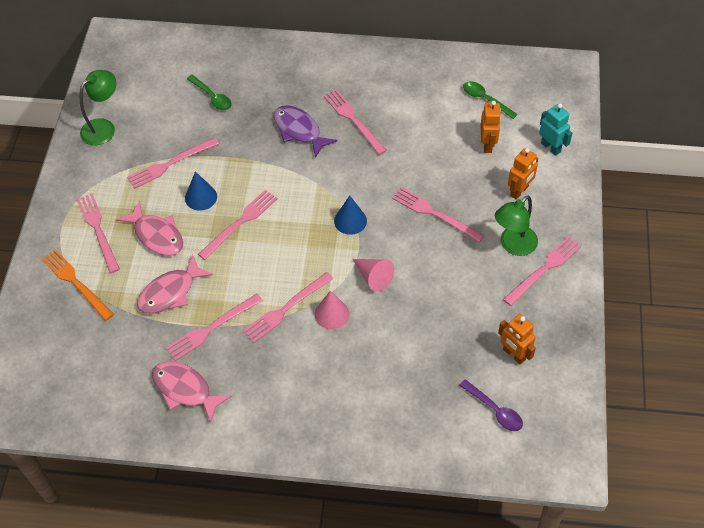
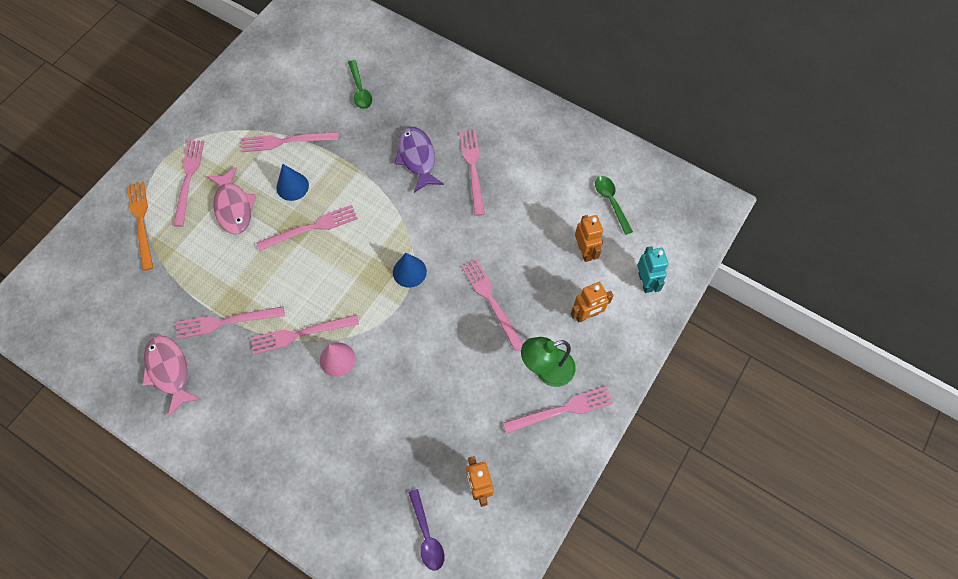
camera: 25 degrees right, 10 degrees up
(103, 127) = (250, 80): green lamp -> none
(170, 292) = (212, 269): pink fish -> none
(373, 277) = (396, 340): pink cone -> none
(487, 145) = (585, 251): orange robot -> orange robot turned 45 degrees counterclockwise

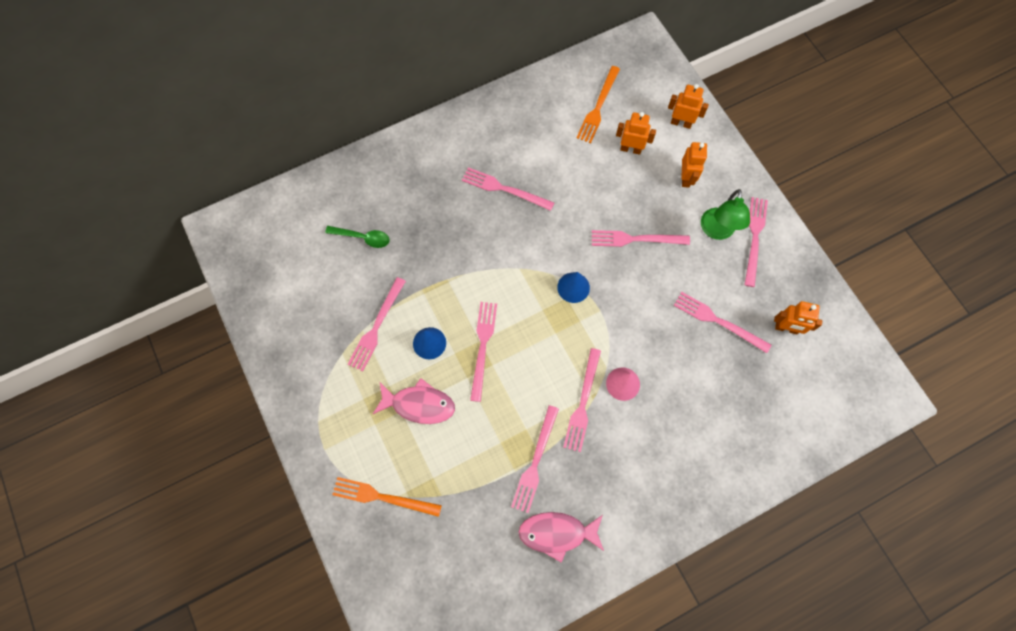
camera: 60 degrees left, 5 degrees up
(188, 179) = (361, 433): pink fork -> pink fork (718, 321)
(417, 158) = (466, 226): purple fish -> none
(427, 535) = (807, 386): purple spoon -> none
(611, 202) = (598, 107): green spoon -> orange fork
(645, 282) = (681, 123): turquoise robot -> orange robot

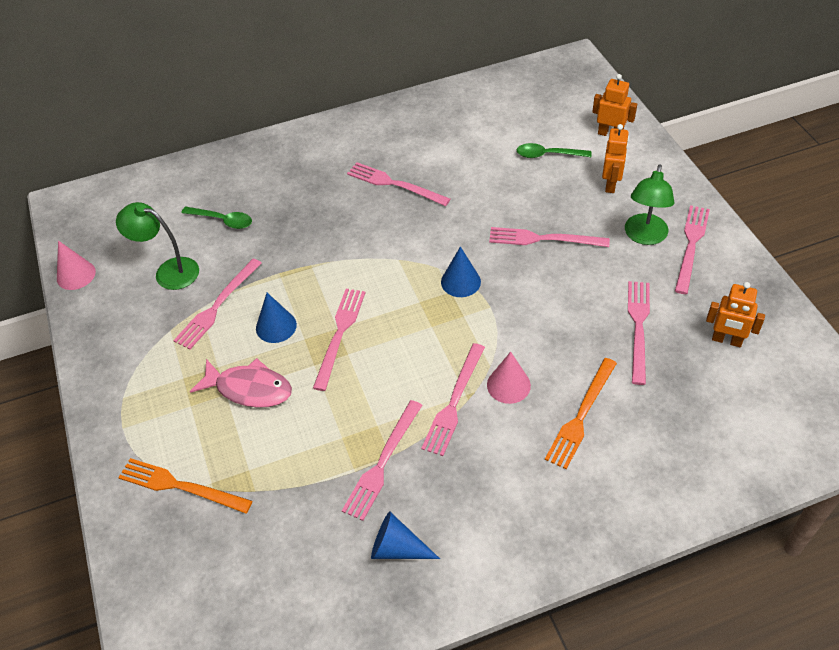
camera: 10 degrees right, 20 degrees down
(248, 304) = (76, 275): none -> pink cone
(327, 294) = (168, 271): none -> green lamp
(557, 533) = (397, 548): pink fish -> blue cone
(598, 107) = (515, 116): orange fork -> orange fork (581, 416)
(630, 149) = (548, 155): orange robot -> green spoon
(718, 321) = (638, 327): pink fork -> pink fork turned 60 degrees clockwise

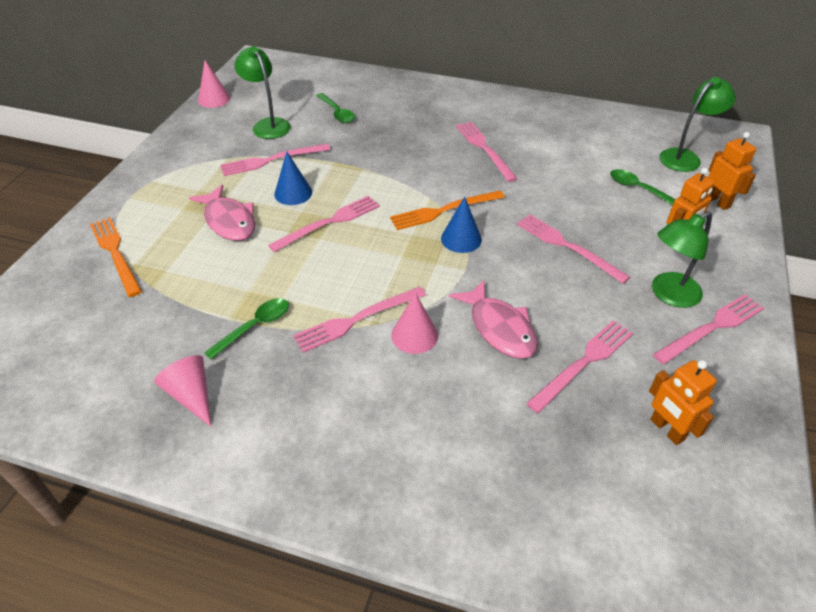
camera: 35 degrees right, 5 degrees down
(382, 463) = (254, 327): pink fork -> green spoon
(397, 548) = (191, 395): blue cone -> pink cone
(554, 104) = (685, 157): none -> green lamp
(560, 338) = (499, 328): none -> pink fish
(581, 416) = (450, 399): orange fork -> orange fork (444, 210)

